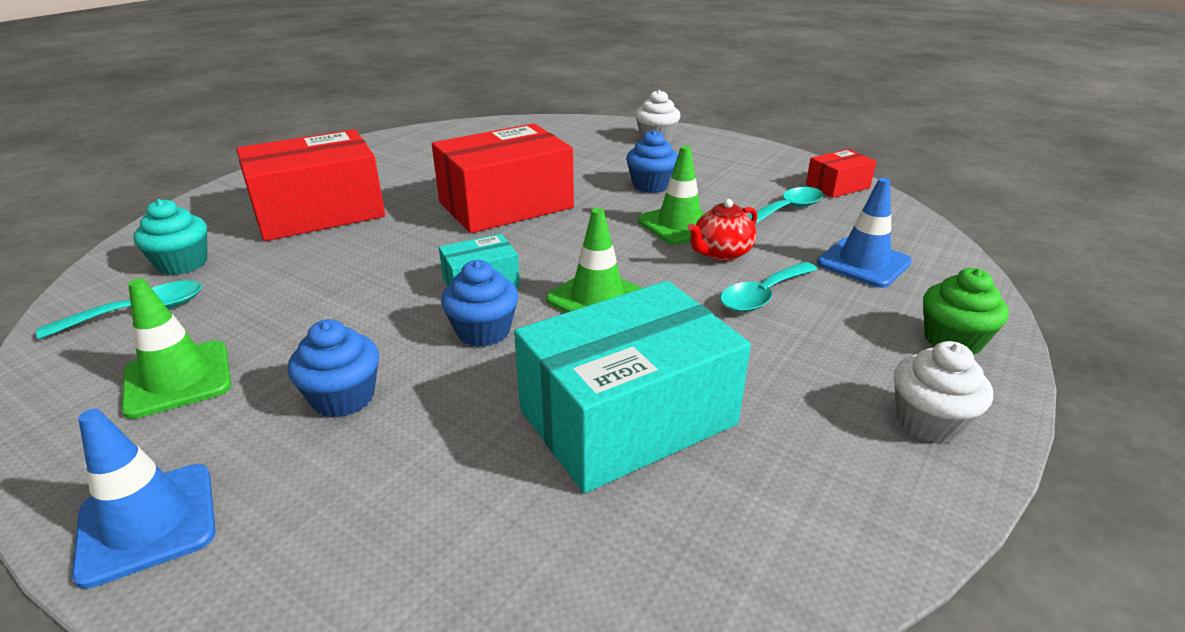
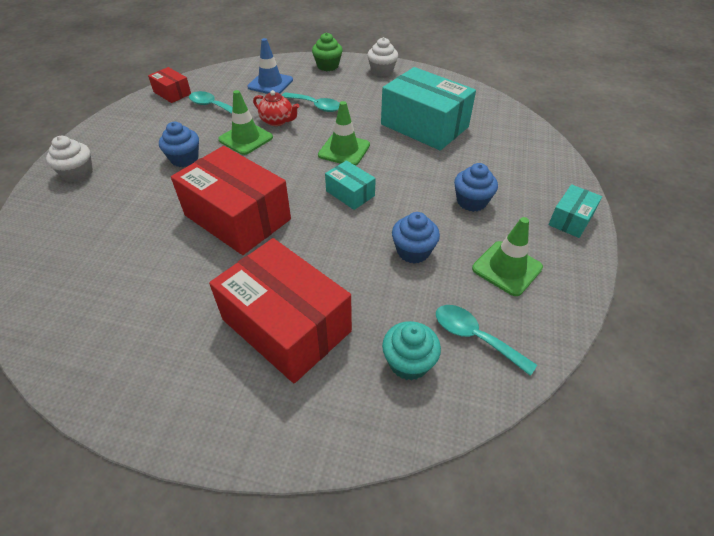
camera: 110 degrees left, 15 degrees up
(147, 523) = (570, 219): blue traffic cone -> turquoise box
(483, 331) = (395, 177): blue cupcake -> blue cupcake (413, 251)

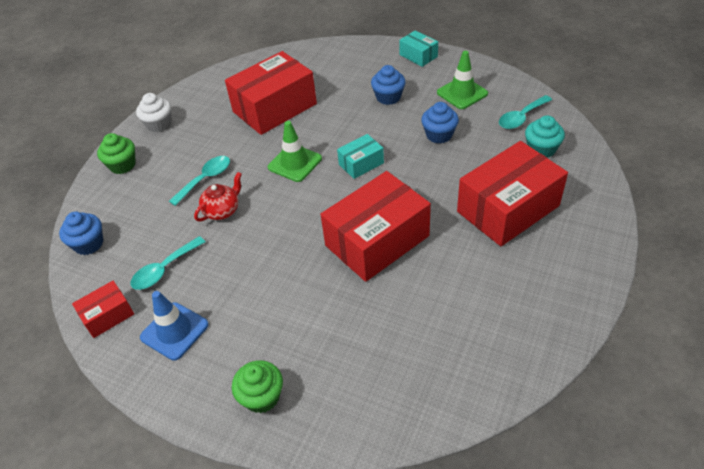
camera: 75 degrees left, 0 degrees up
(78, 173) = (262, 397): white cupcake -> green cupcake
(184, 159) = (267, 290): blue cupcake -> blue cupcake (89, 244)
(246, 138) = (246, 237): green traffic cone -> none
(270, 84) = (136, 216): blue traffic cone -> blue traffic cone (174, 331)
(424, 126) = (275, 108): turquoise box -> red box

